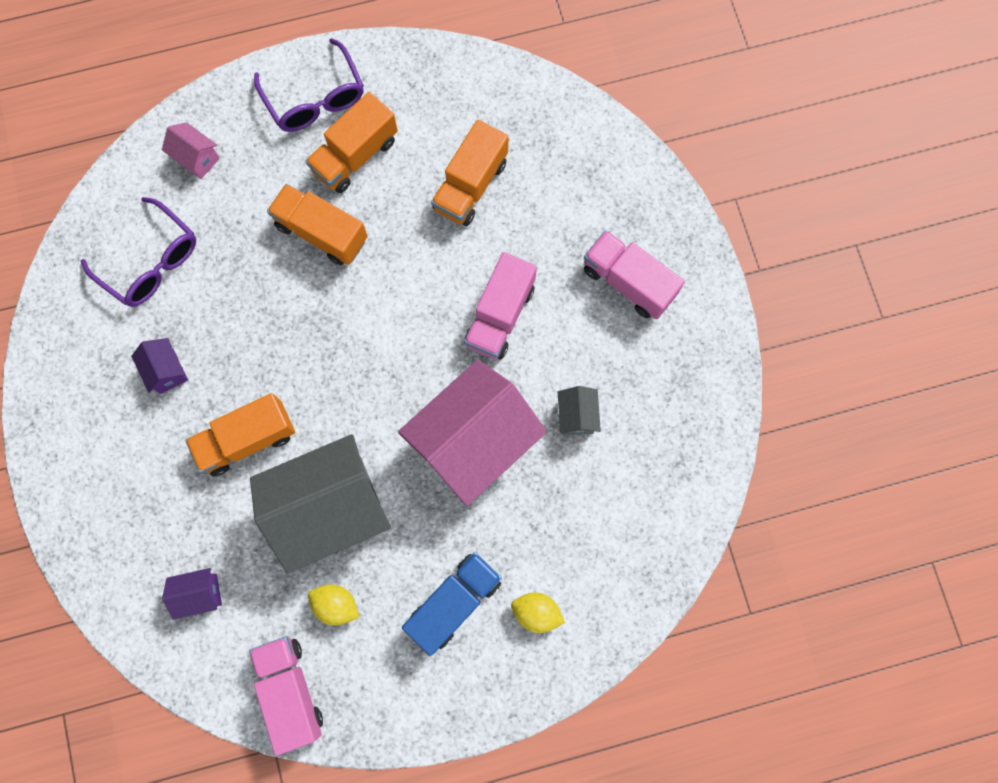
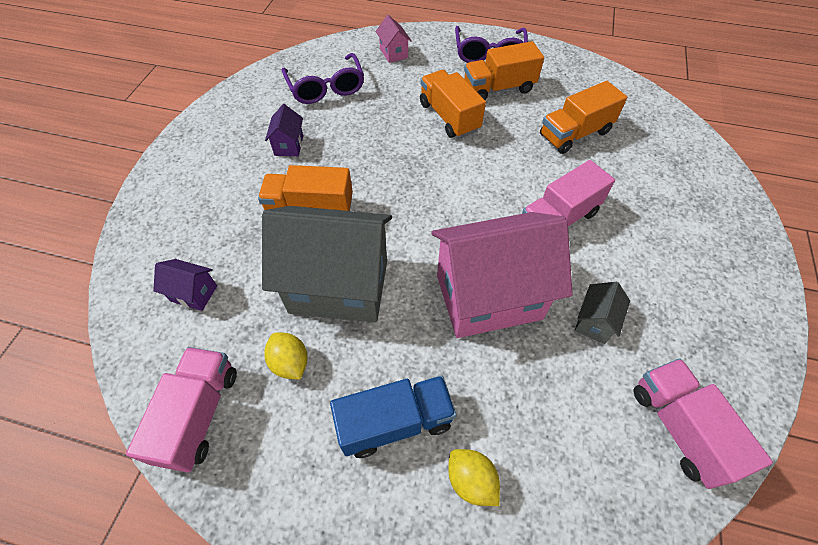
camera: 30 degrees right, 20 degrees down
(628, 282) = (685, 244): pink truck -> pink truck (679, 428)

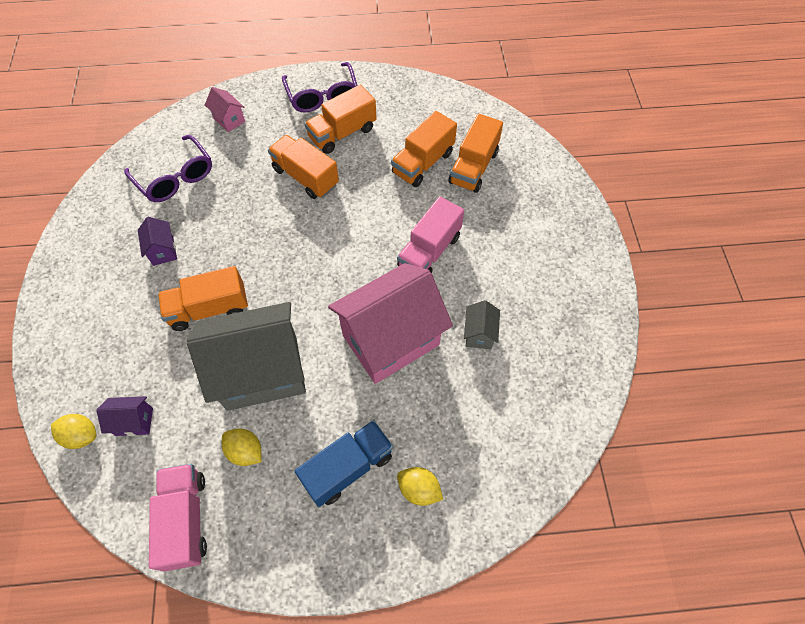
camera: 20 degrees left, 5 degrees up
(139, 290) = (81, 435): none -> yellow lemon
(630, 151) = (473, 167): none -> orange truck
(679, 428) = (558, 396): pink truck -> none

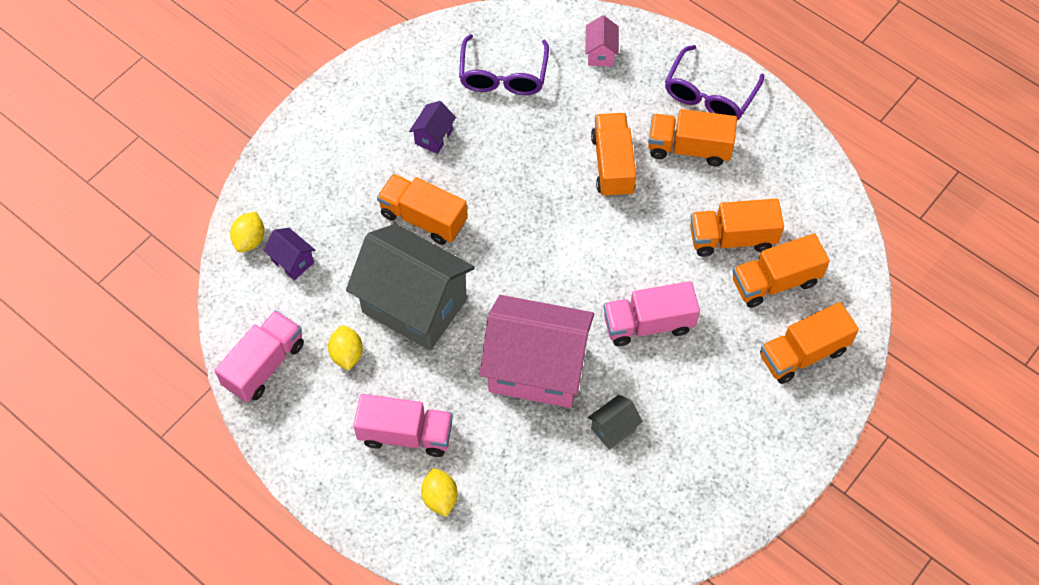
camera: 45 degrees right, 0 degrees up
(81, 435) = (250, 240): yellow lemon -> yellow lemon turned 45 degrees clockwise
(348, 467) = (406, 434): blue truck -> pink truck
(533, 194) = (803, 353): none -> orange truck

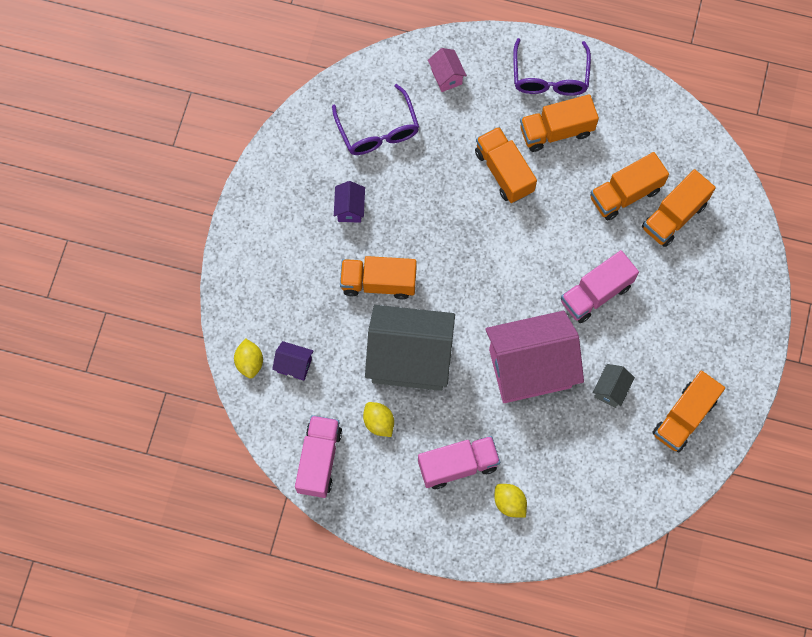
camera: 25 degrees left, 10 degrees up
(803, 353) = (721, 266): orange truck -> orange truck (684, 417)

